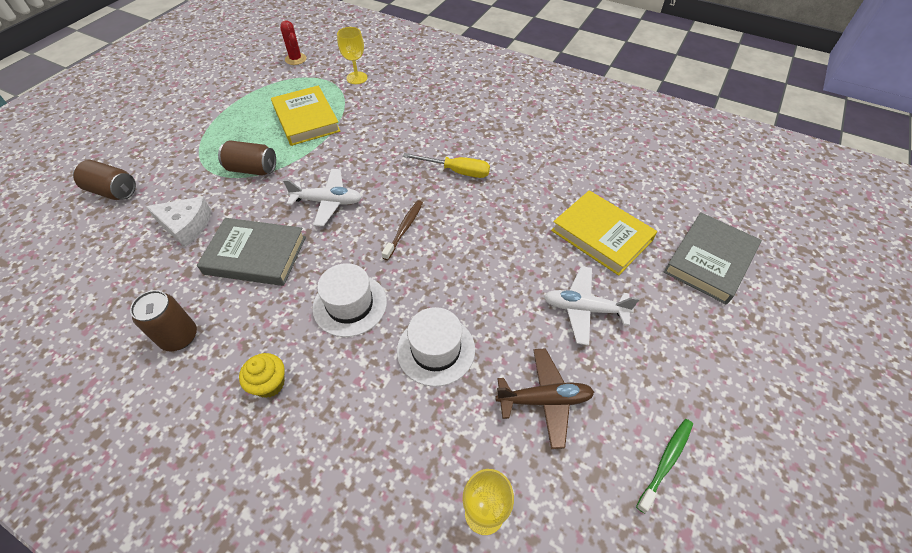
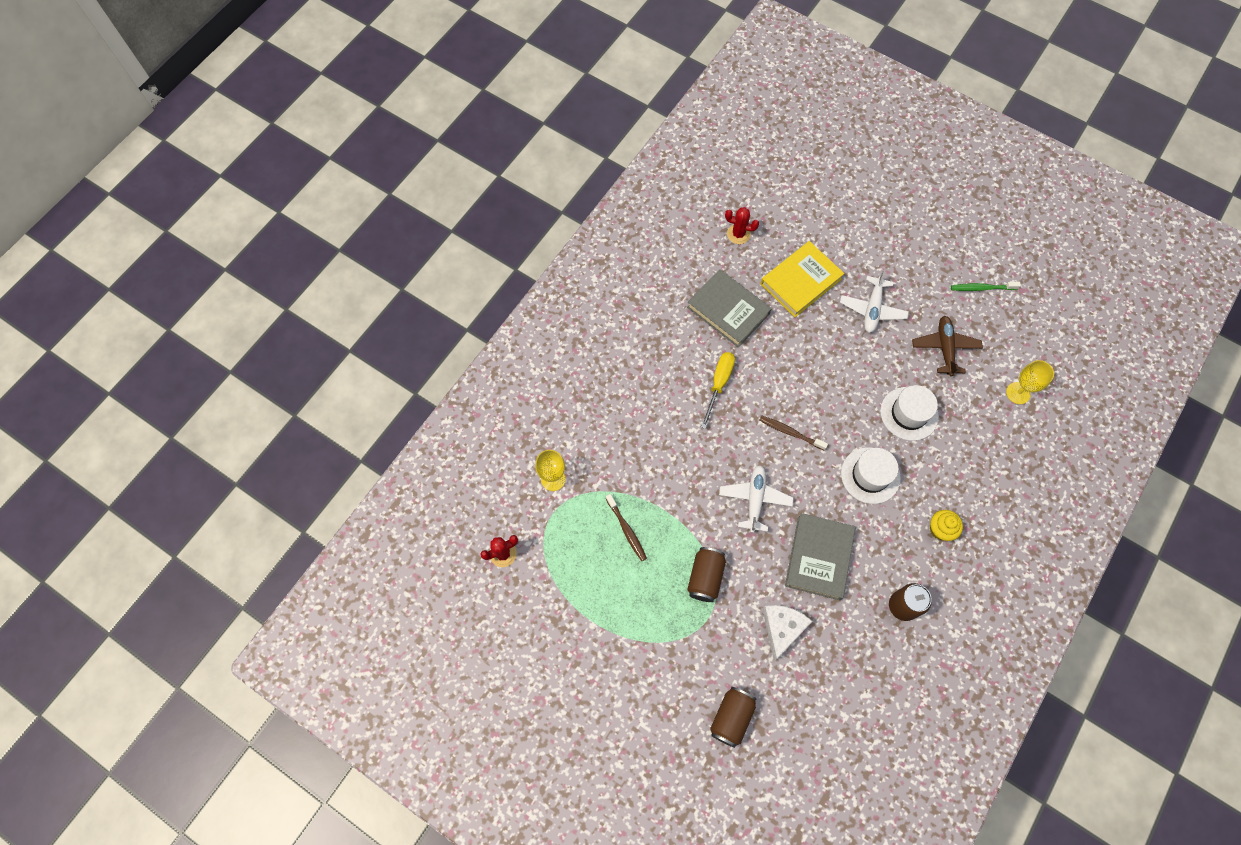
camera: 85 degrees left, 15 degrees up
(306, 119) = (627, 530): yellow book -> brown toothbrush
(644, 180) = (738, 234): none -> red cactus
(666, 462) = (981, 288): green toothbrush -> green toothbrush turned 45 degrees counterclockwise
(709, 260) = (827, 214): grey book -> grey book (728, 310)

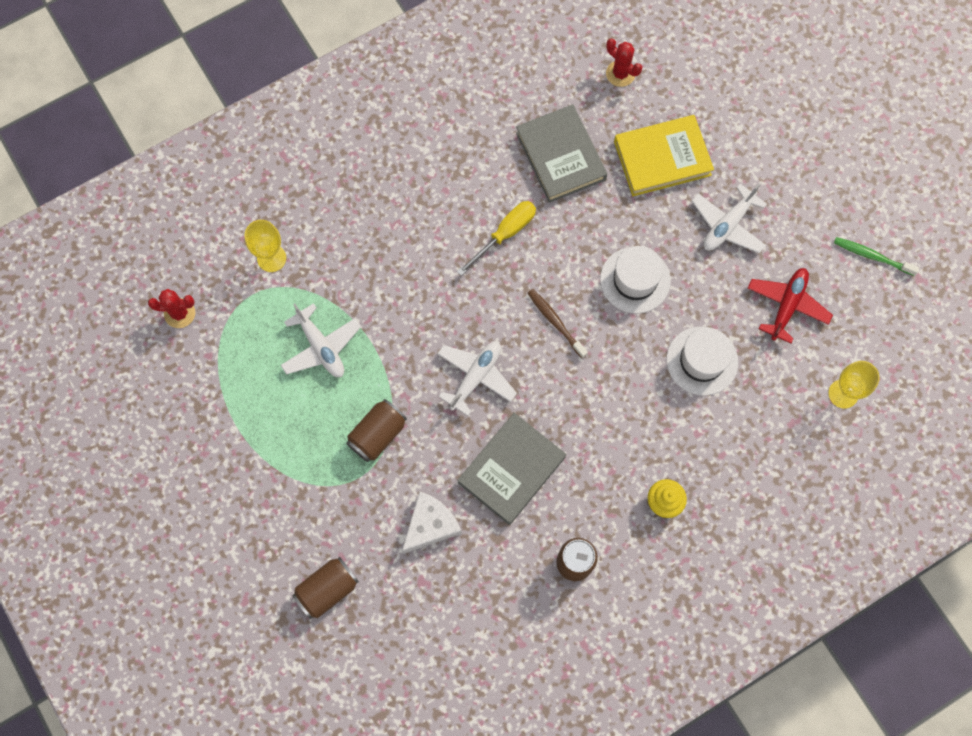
camera: 25 degrees right, 5 degrees up
(627, 530) = (321, 347): brown toothbrush -> white plane
(870, 475) = (618, 408): white hat -> white hat (635, 280)
(945, 348) = (787, 306): brown plane -> red plane

